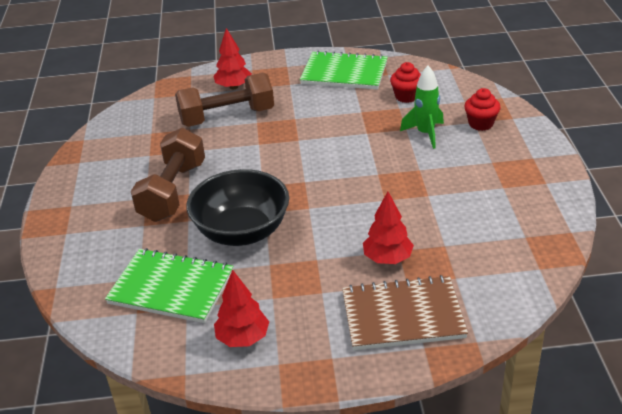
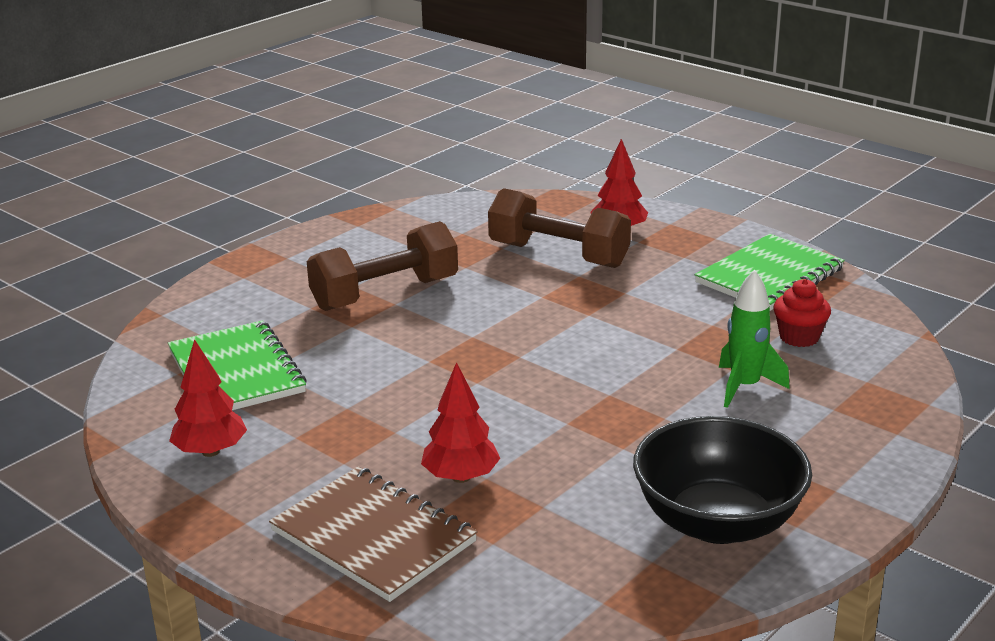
camera: 45 degrees right, 10 degrees down
(242, 232) = (377, 364): black bowl -> black bowl (717, 522)
(344, 73) = (769, 276): green notebook -> green notebook turned 75 degrees clockwise
(480, 124) = (839, 415): red cupcake -> none

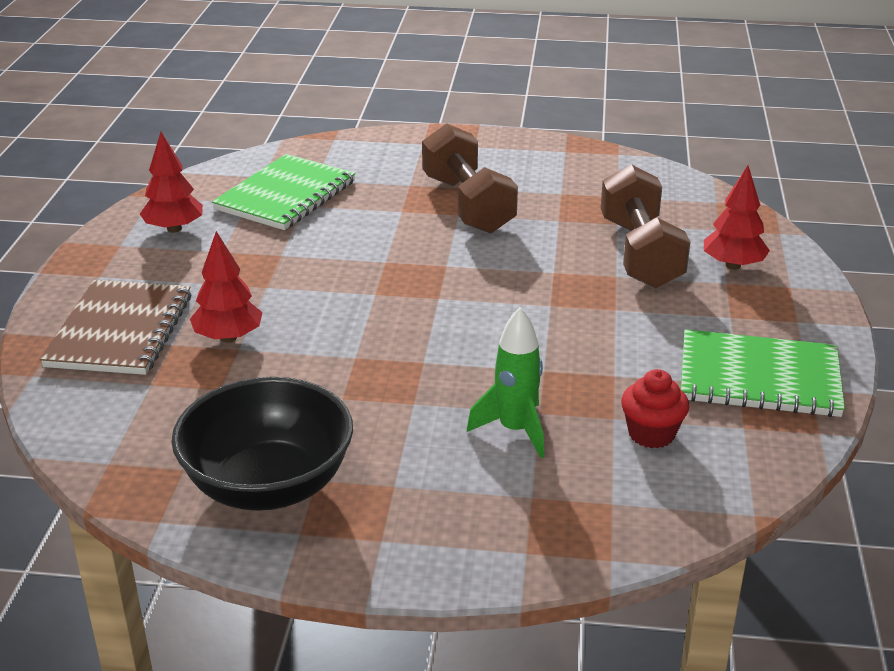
camera: 55 degrees right, 5 degrees up
(385, 294) = (468, 204): brown dumbbell -> brown dumbbell turned 45 degrees clockwise

